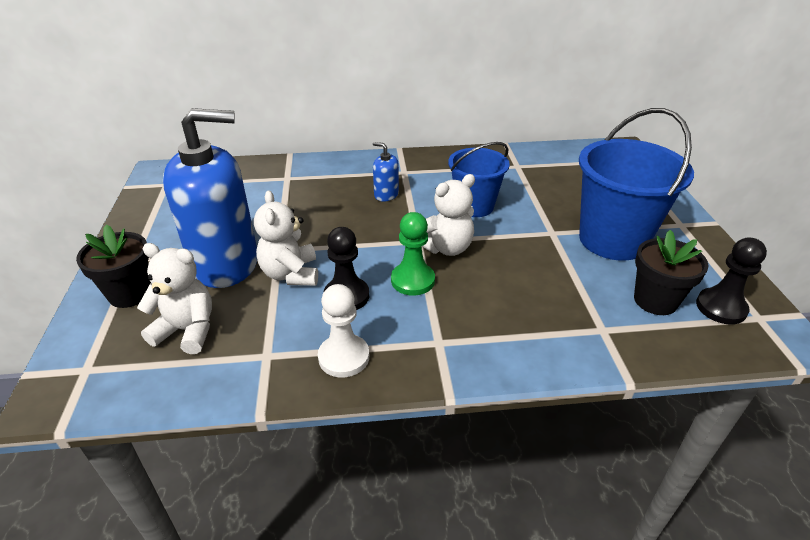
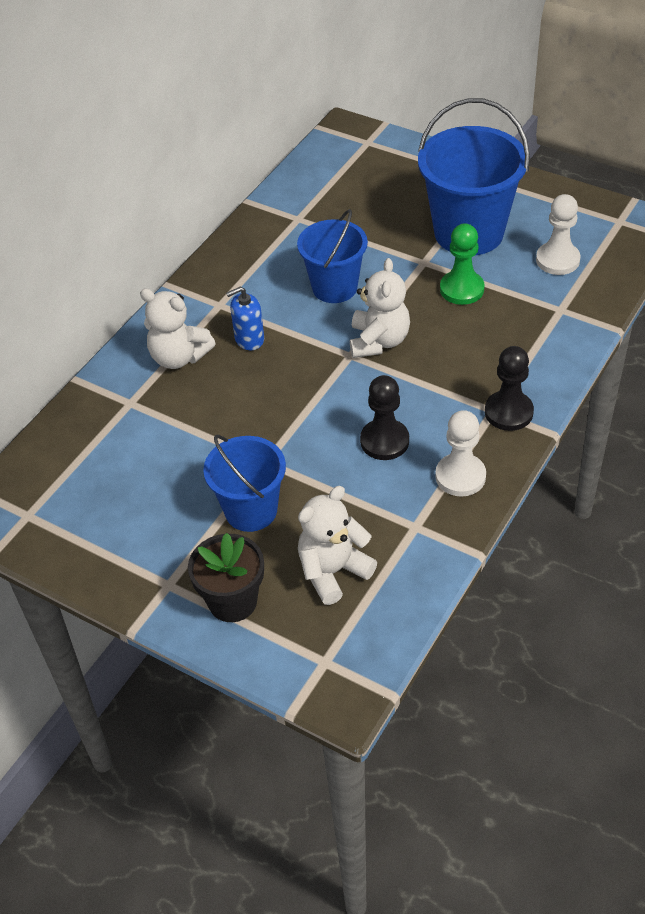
camera: 50 degrees left, 10 degrees up
(226, 263) = (251, 510): blue soap dispenser -> blue bucket
(291, 274) = (315, 467): white teddy bear -> white teddy bear (179, 357)
(413, 280) = (403, 387): green pawn -> green pawn (462, 289)
(655, 300) = (557, 260): black flower pot -> white pawn
(721, 308) = (594, 232): black pawn -> black pawn (508, 412)

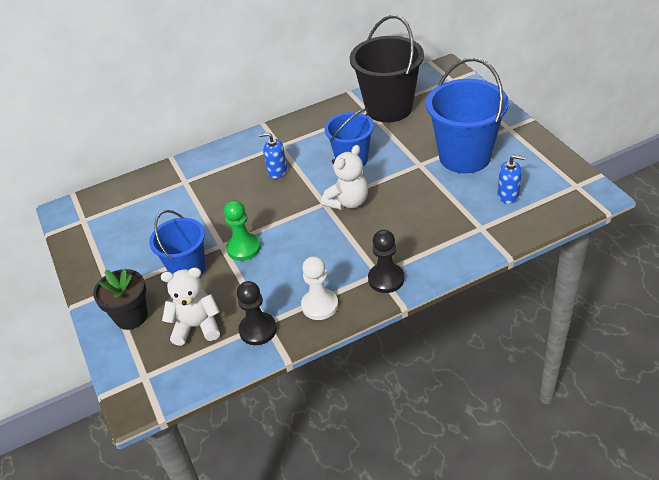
camera: 35 degrees right, 5 degrees down
(179, 357) = (231, 166): white teddy bear -> none
(320, 205) = (389, 108): none -> black bucket
(384, 441) = (296, 263): black pawn -> black pawn (258, 330)
(462, 289) = (428, 190): green pawn -> green pawn (243, 248)
(557, 260) = (508, 195): white pawn -> blue soap dispenser

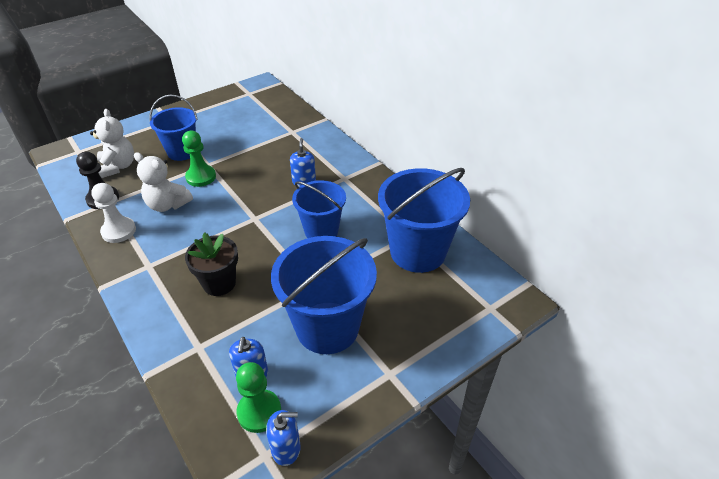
camera: 75 degrees right, 0 degrees up
(131, 316) = (139, 134): black flower pot -> black flower pot (219, 283)
(348, 202) = (254, 234): white teddy bear -> white teddy bear (167, 205)
(386, 279) = (139, 272): black pawn -> none
(389, 108) = (418, 252): black bucket -> blue bucket
(542, 190) = (259, 412): none -> green pawn
(571, 176) = (286, 449): none -> blue soap dispenser

